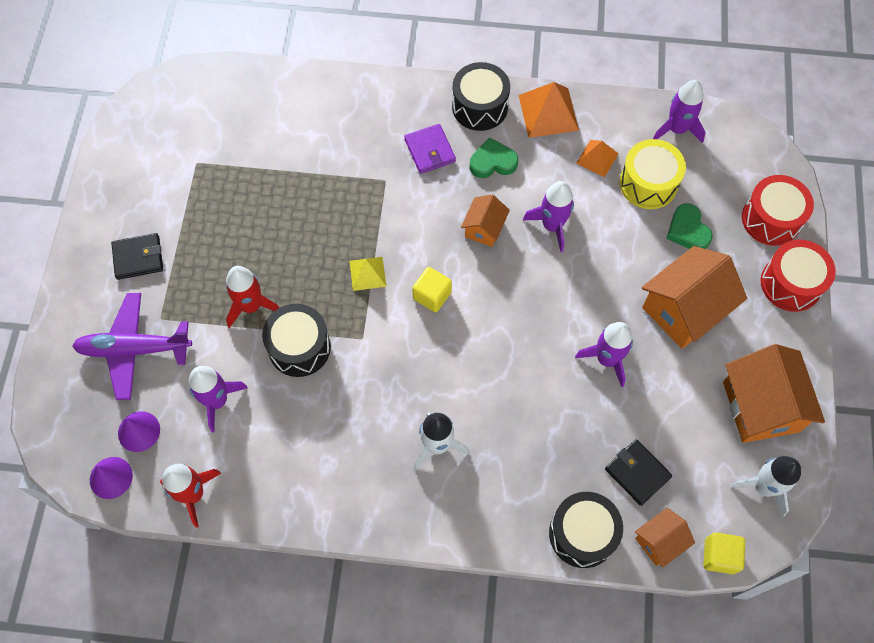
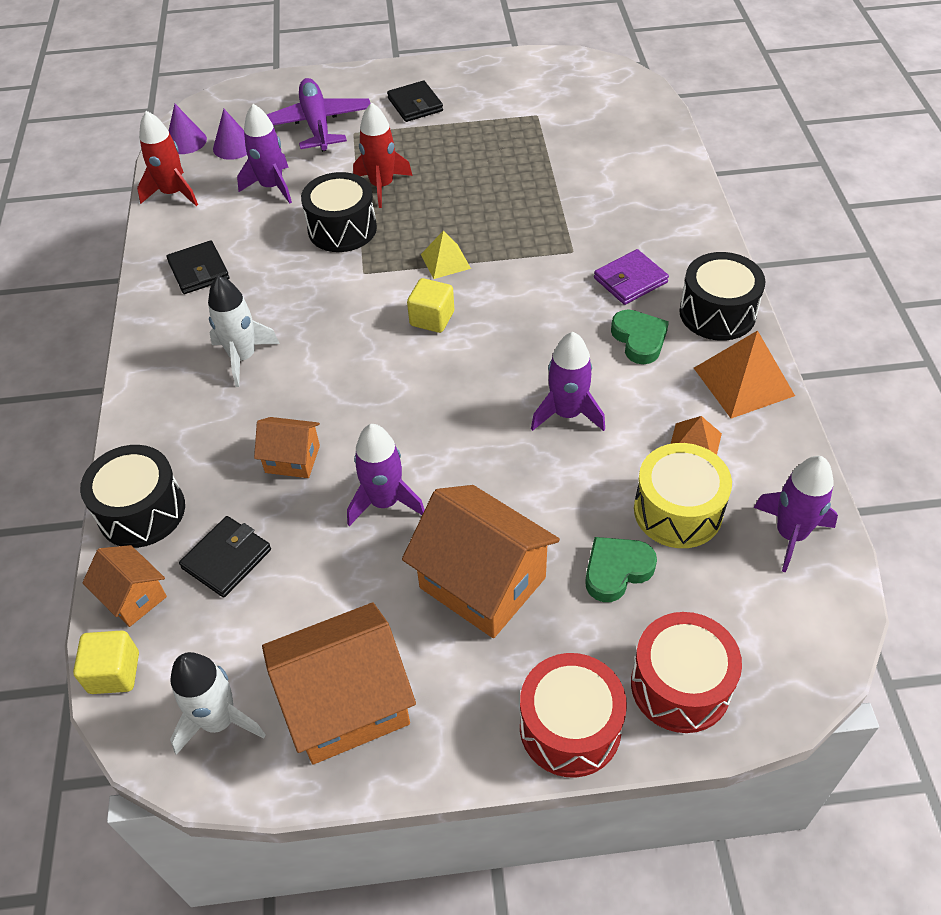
camera: 80 degrees right, 15 degrees down
(316, 475) = (199, 270): none -> black wallet
(484, 229) = (538, 348): orange house -> orange house (292, 459)

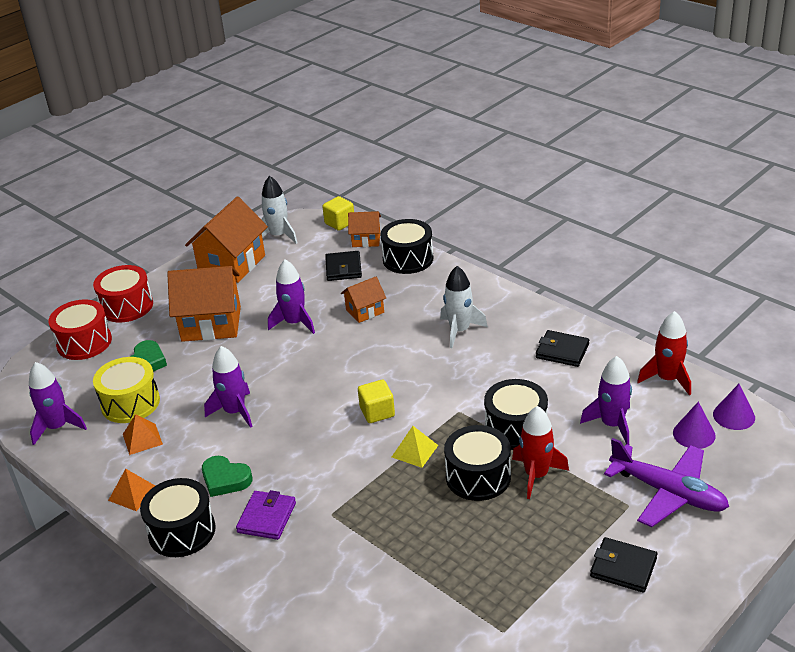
camera: 140 degrees right, 15 degrees down
(424, 210) = (478, 477): none -> black drum
(743, 381) = (133, 493): orange pyramid -> orange pyramid, size x0.61

